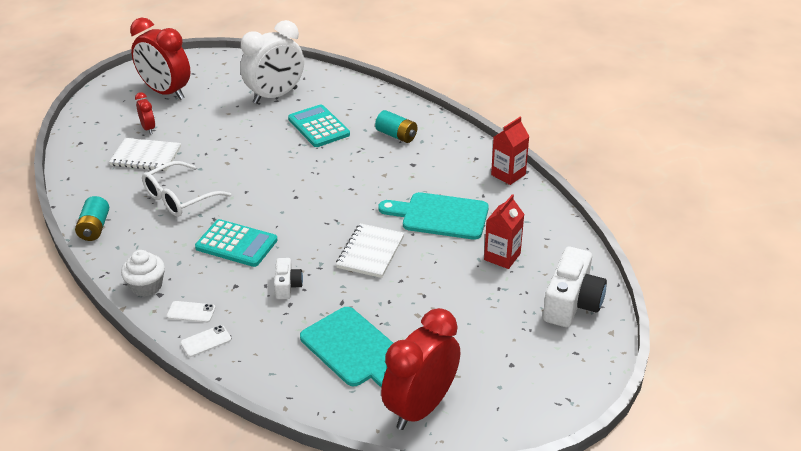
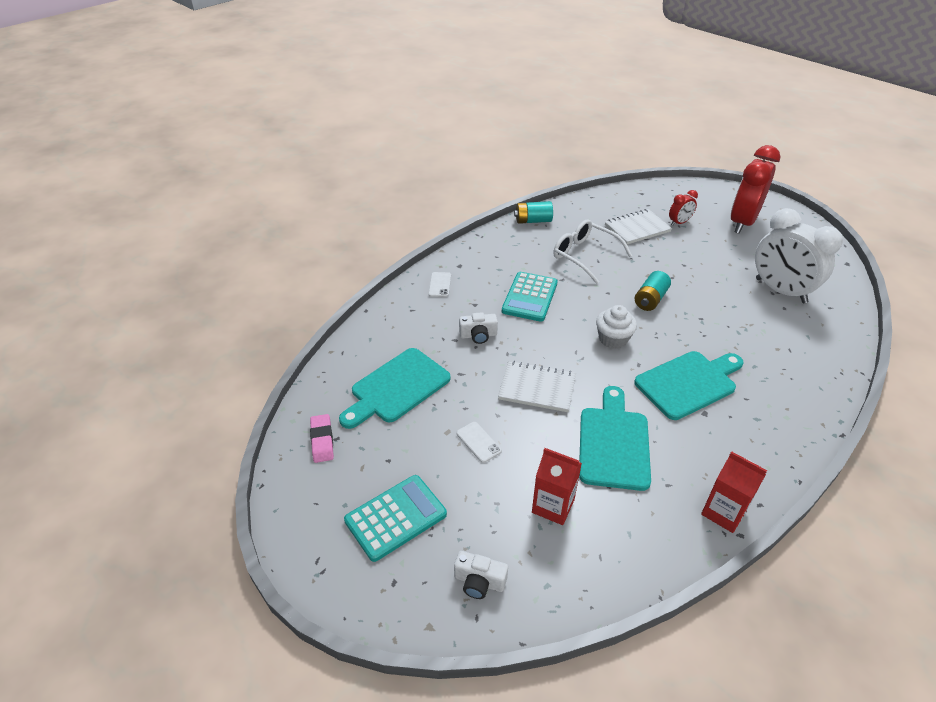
camera: 85 degrees right, 5 degrees up
(146, 156) = (637, 228): white notebook -> white notebook turned 60 degrees clockwise
(146, 286) = (468, 257): white cupcake -> white cupcake (613, 339)
(206, 341) = (406, 297): white phone -> white phone (478, 442)
(318, 127) = (739, 329): turquoise calculator -> turquoise calculator (395, 517)
(379, 166) = (688, 383): none -> turquoise cutting board
(396, 135) = (756, 394): turquoise battery -> turquoise battery (650, 299)
(420, 408) = (322, 440): red clock -> pink eraser
(571, 303) = (479, 581): white camera -> white camera, size x0.53

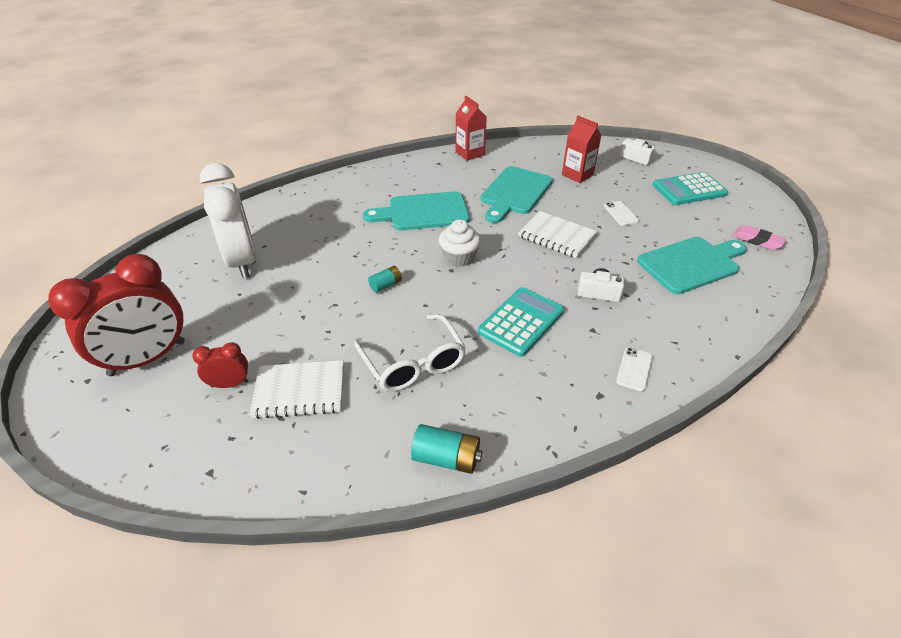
camera: 160 degrees left, 0 degrees up
(322, 440) = (757, 240): pink eraser -> pink eraser turned 60 degrees counterclockwise
(650, 299) = (386, 285): turquoise battery -> turquoise battery, size x0.64

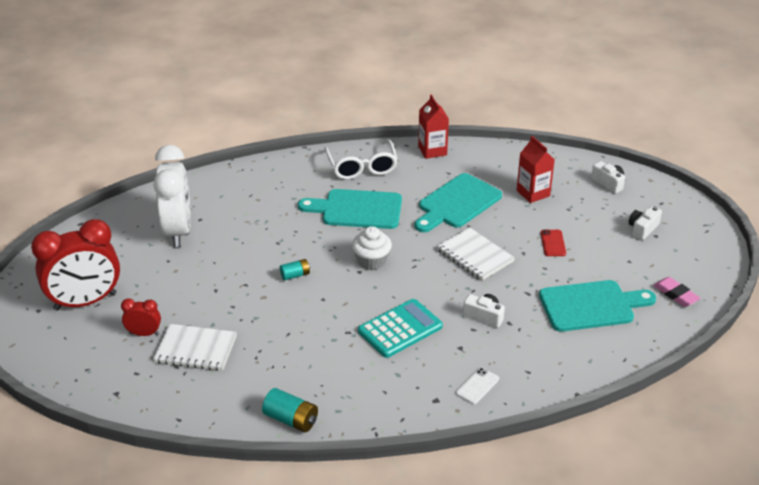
camera: 15 degrees right, 5 degrees down
(413, 362) = (293, 345): white glasses -> white glasses (361, 166)
(620, 213) = (553, 243): white phone -> red phone
(689, 190) = (642, 229): turquoise calculator -> white camera

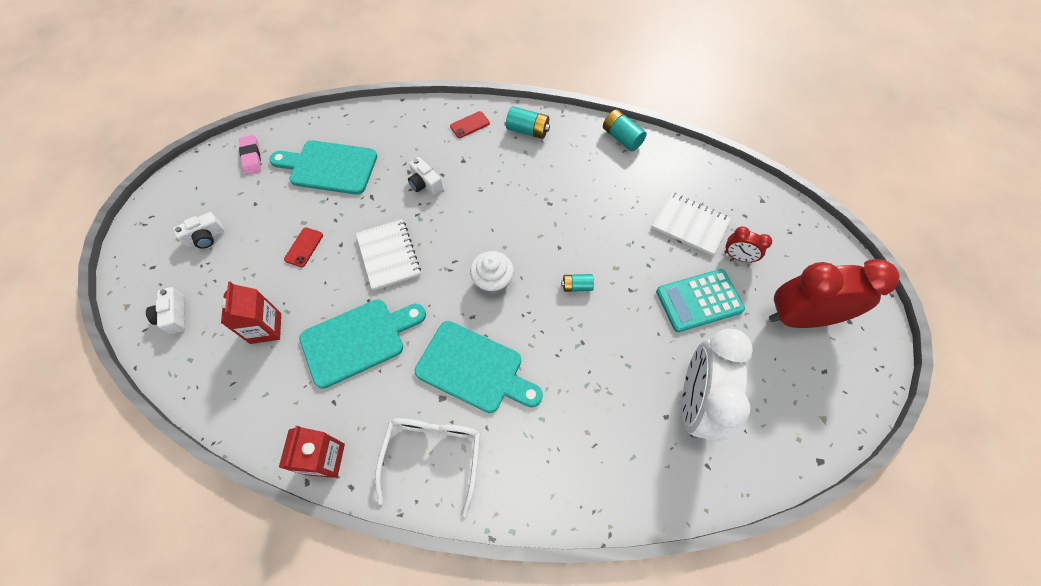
camera: 160 degrees left, 25 degrees up
(400, 329) = (503, 192): turquoise calculator -> turquoise calculator (699, 300)
(406, 398) = (527, 130): none -> turquoise battery
(477, 386) = (469, 125): white phone -> red phone

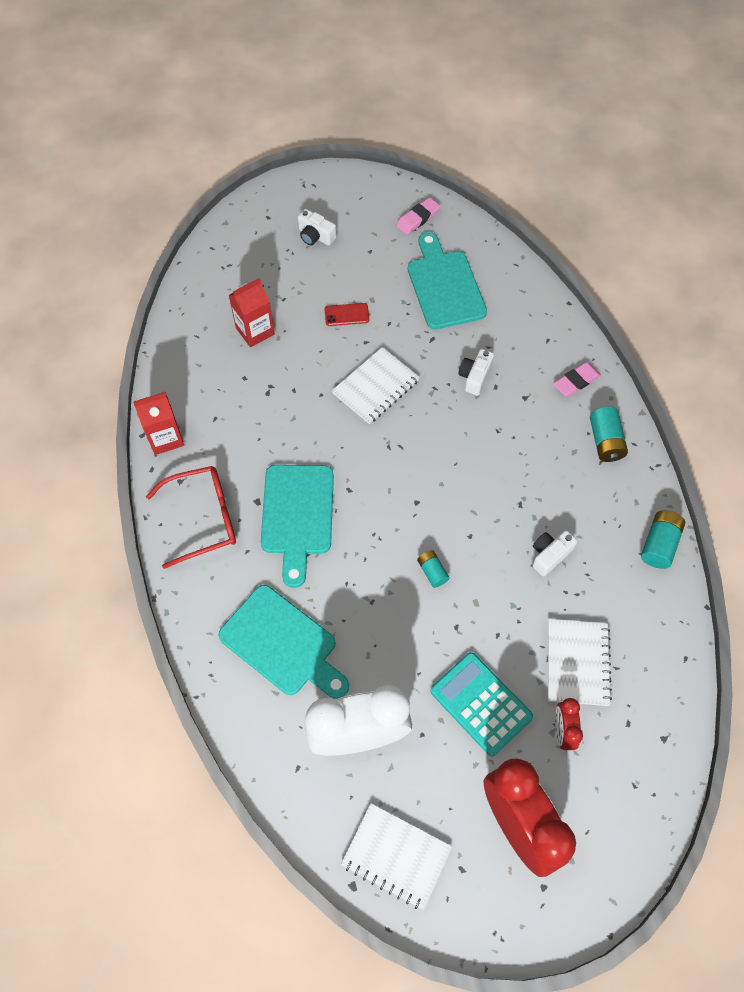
camera: 65 degrees right, 0 degrees up
(174, 316) = (233, 260): white camera -> white camera (549, 555)
(358, 340) = (278, 407): turquoise cutting board -> turquoise cutting board (282, 643)
(433, 456) = (202, 519): white glasses -> red glasses
(469, 125) = (576, 381): red phone -> pink eraser
(493, 281) = (396, 490): white cupcake -> none
(803, 416) = (396, 856): none -> white notebook

